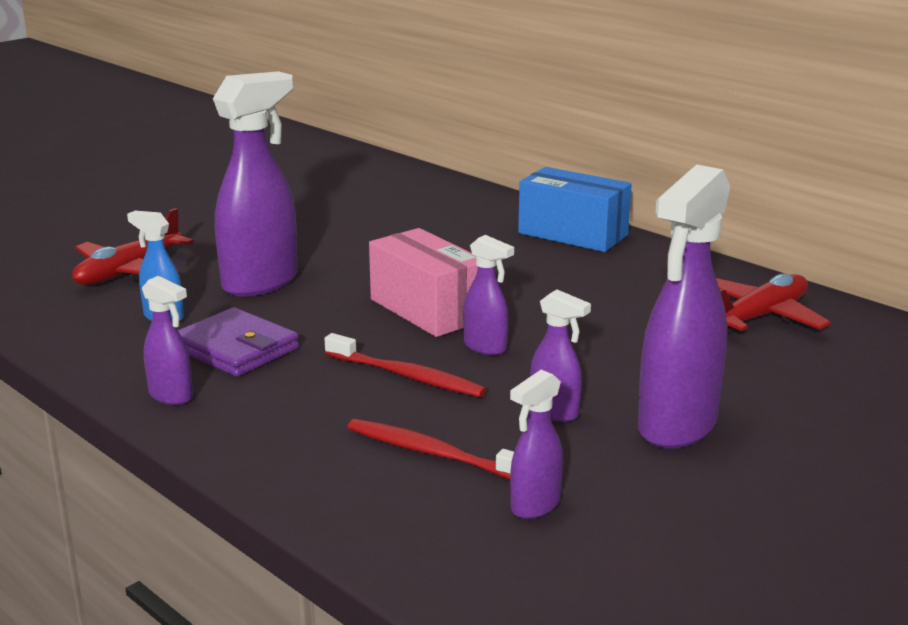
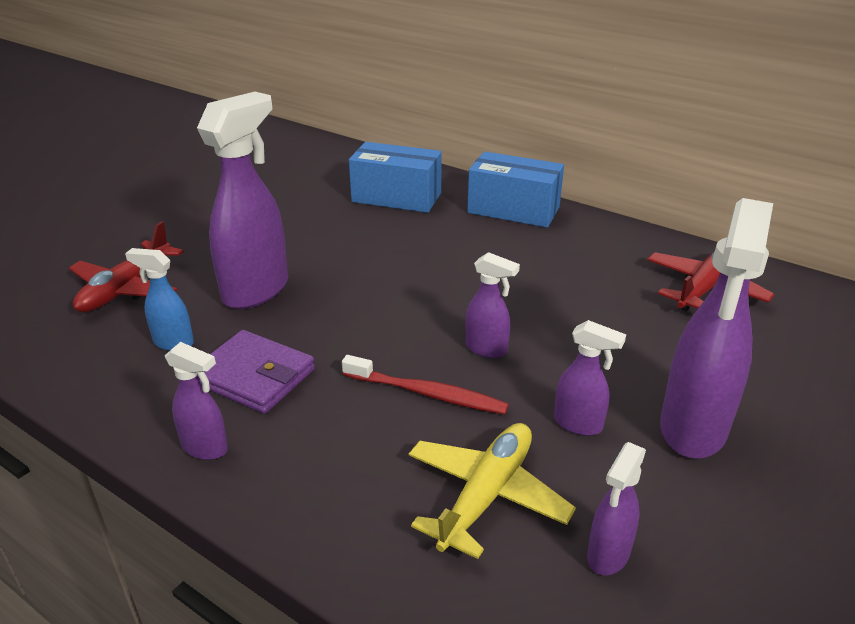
camera: 10 degrees left, 10 degrees up
(427, 310) = (418, 308): pink box -> none
(434, 454) = (487, 495): red toothbrush -> yellow plane
(443, 214) = (396, 197): none -> blue box

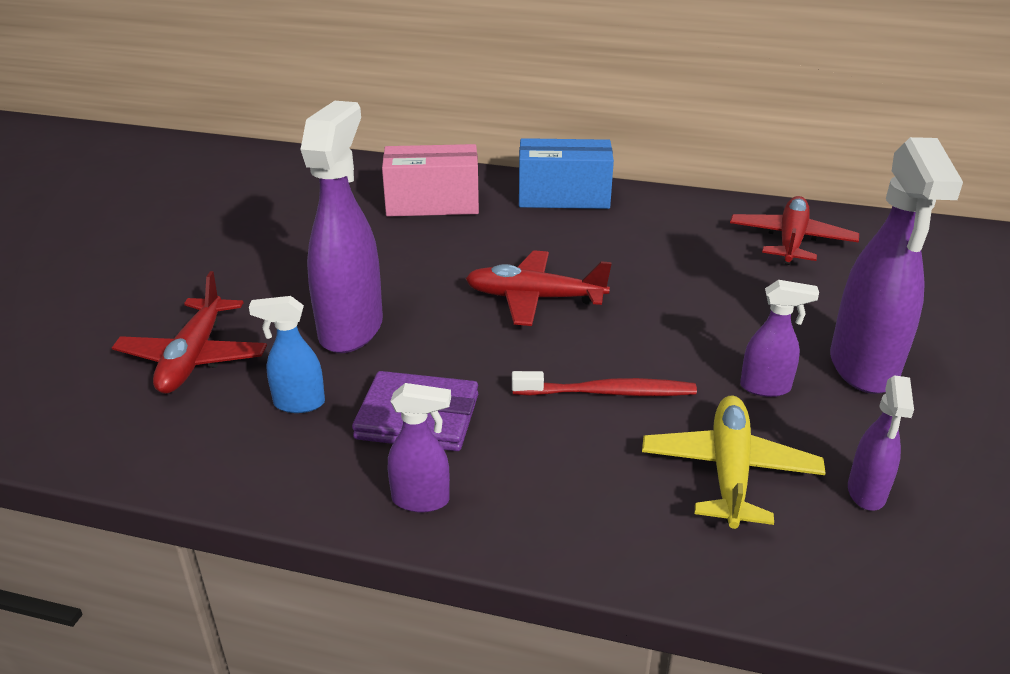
camera: 20 degrees left, 0 degrees up
(396, 197) = (432, 203): blue box -> pink box
(423, 295) = (534, 298): none -> red plane
(487, 349) = (634, 338): purple spray bottle -> none

